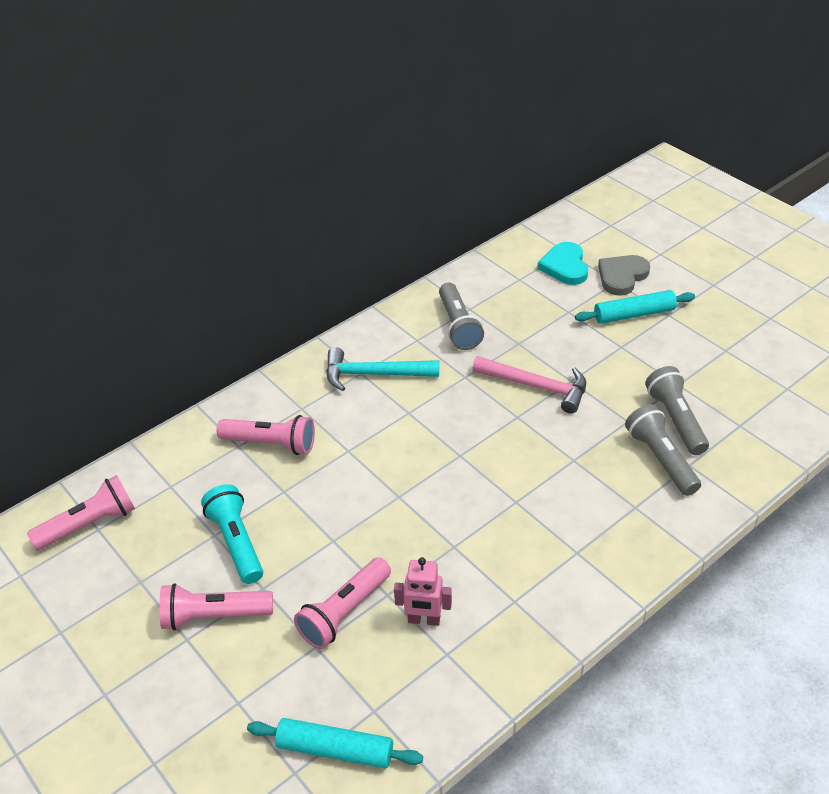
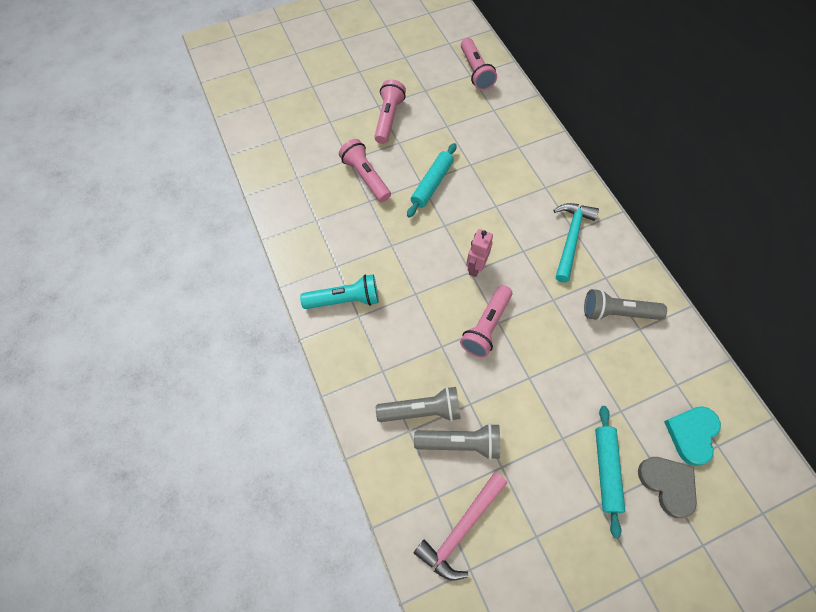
camera: 105 degrees right, 20 degrees up
(236, 542) = (437, 135): turquoise flashlight -> turquoise flashlight (344, 300)
(271, 444) = (515, 164): pink flashlight -> pink flashlight (486, 326)
(335, 750) = (283, 156): turquoise rolling pin -> turquoise rolling pin (432, 184)
(424, 620) = (343, 214): pink robot -> pink robot (475, 267)
(536, 386) = (528, 348): pink hammer -> pink hammer (461, 529)
(565, 266) = (692, 434): turquoise heart -> turquoise heart turned 75 degrees counterclockwise

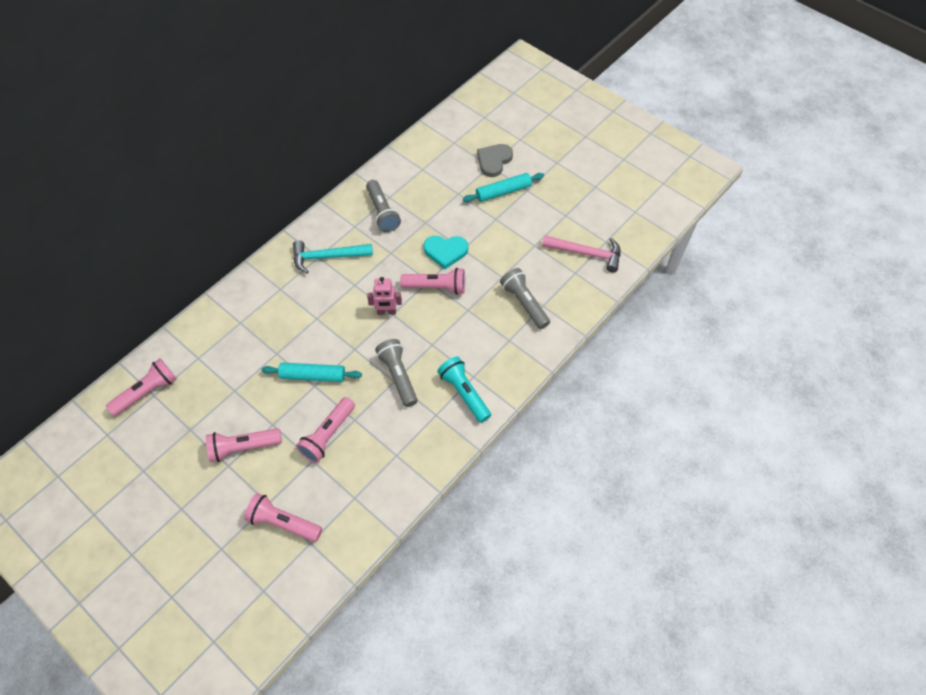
camera: 115 degrees left, 5 degrees down
(307, 126) = (283, 523): none -> pink flashlight
(460, 443) = (533, 273): grey flashlight -> grey flashlight (398, 376)
(692, 434) = (454, 156): turquoise heart -> turquoise heart (445, 252)

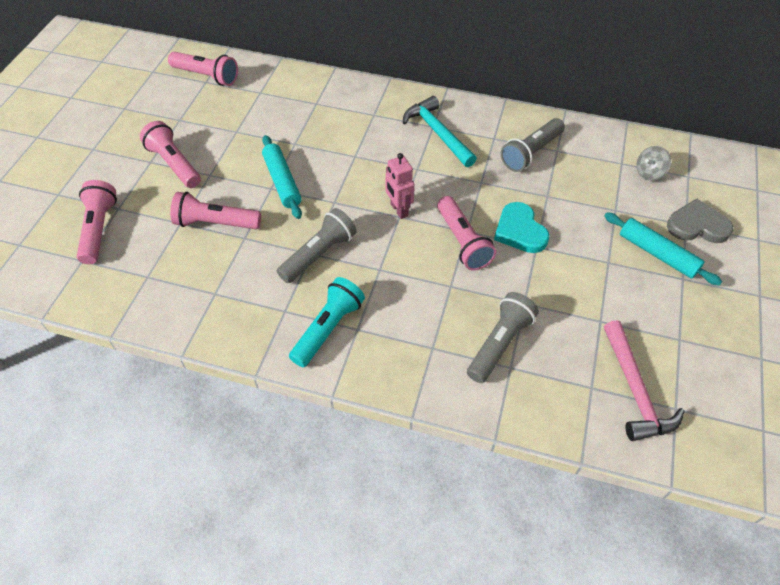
camera: 65 degrees right, 5 degrees down
(439, 160) = (649, 173): none -> grey spinning top

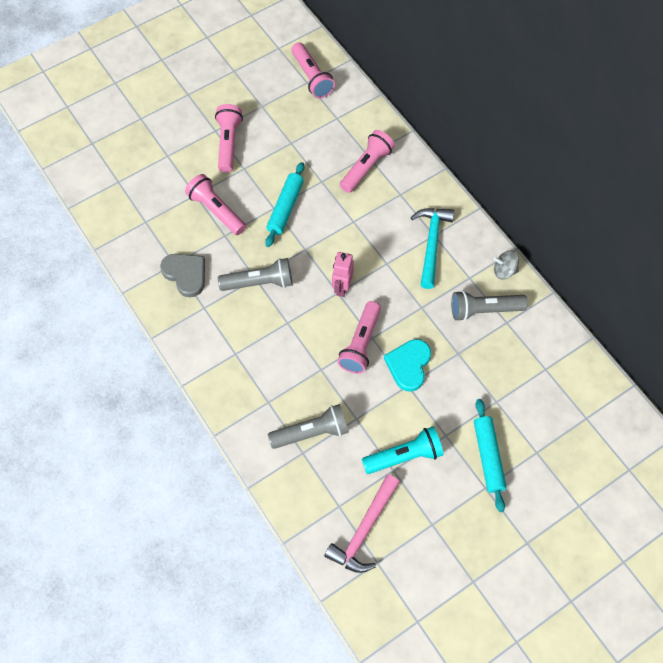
camera: 40 degrees right, 10 degrees up
(99, 229) = (144, 164): pink flashlight -> pink flashlight (366, 167)
(328, 328) = (218, 340): turquoise flashlight -> turquoise flashlight (404, 456)
(649, 173) = (557, 392): grey spinning top -> grey spinning top (504, 271)
(697, 225) = (544, 459): grey heart -> grey heart (185, 274)

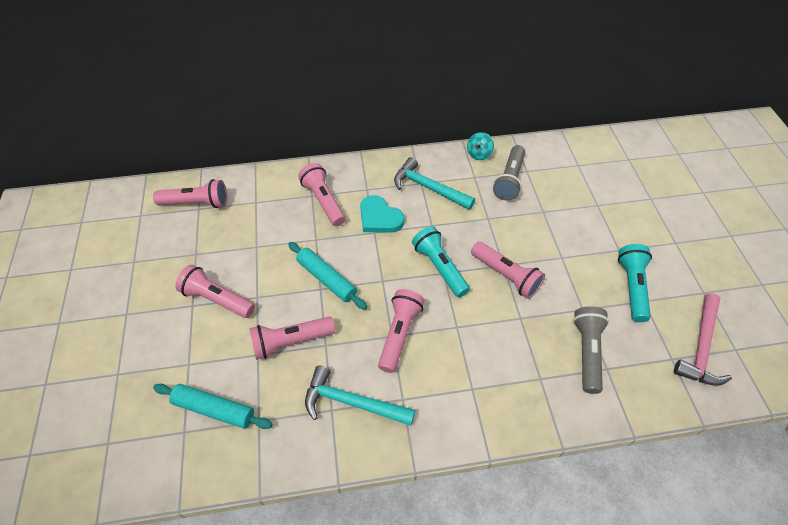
camera: 65 degrees left, 10 degrees down
(185, 274) = (352, 402): grey heart -> turquoise hammer
(259, 282) = (399, 334): grey flashlight -> pink flashlight
(342, 287) = (439, 267): pink robot -> turquoise flashlight
(364, 530) = (701, 347): pink hammer -> pink hammer turned 60 degrees clockwise
(408, 365) = (542, 249): turquoise heart -> turquoise heart (379, 218)
(488, 456) = (647, 229): turquoise rolling pin -> turquoise rolling pin (214, 409)
(504, 271) = (479, 154): grey spinning top -> turquoise spinning top

